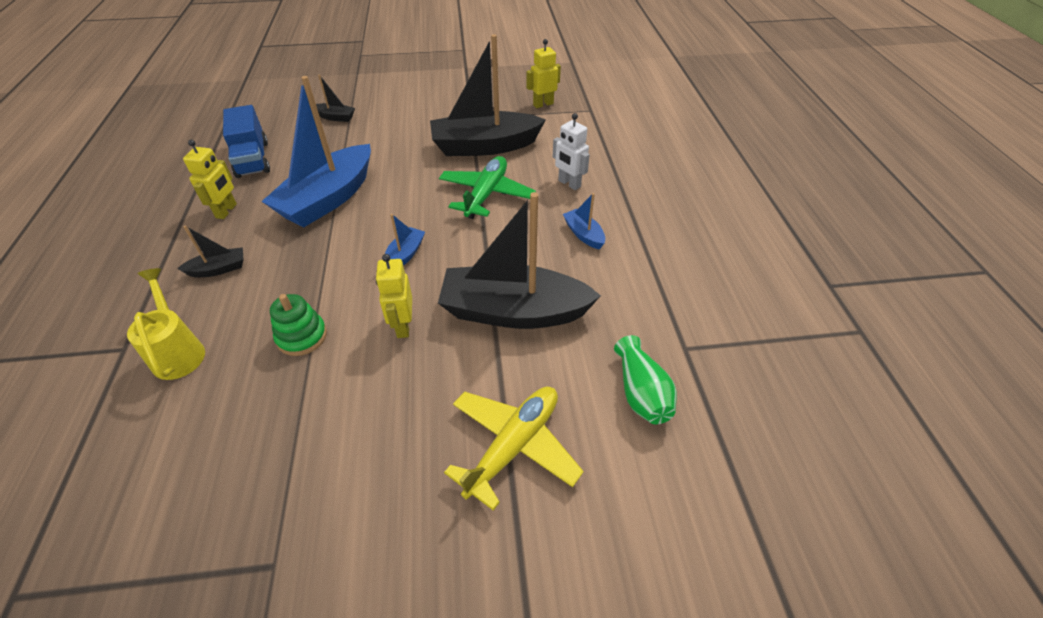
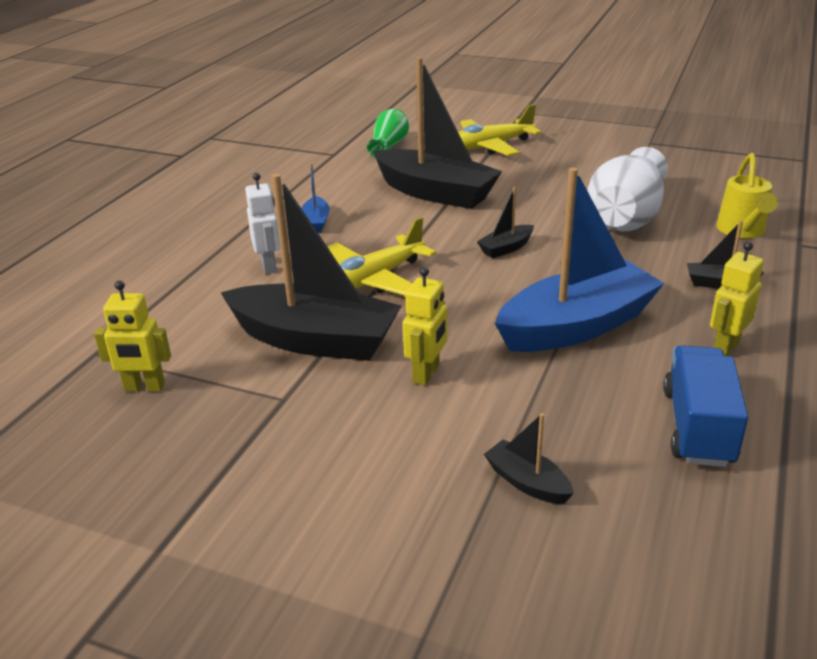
camera: 150 degrees left, 15 degrees down
(302, 336) = (626, 217): green stacking toy -> white vase
(402, 326) = (534, 204): yellow robot -> yellow robot (427, 374)
(405, 255) = (506, 248): blue boat -> black boat
(486, 194) = (374, 279): green plane -> yellow plane

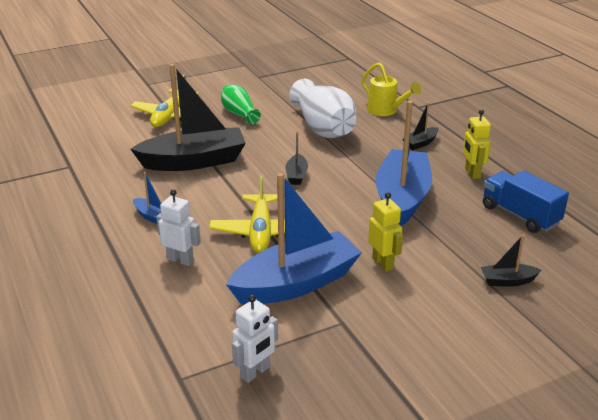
camera: 50 degrees left, 0 degrees up
(144, 387) = (255, 372): yellow robot -> white robot
(315, 340) = (296, 283): black boat -> blue boat
(389, 146) = (100, 143): green vase -> green vase (239, 114)

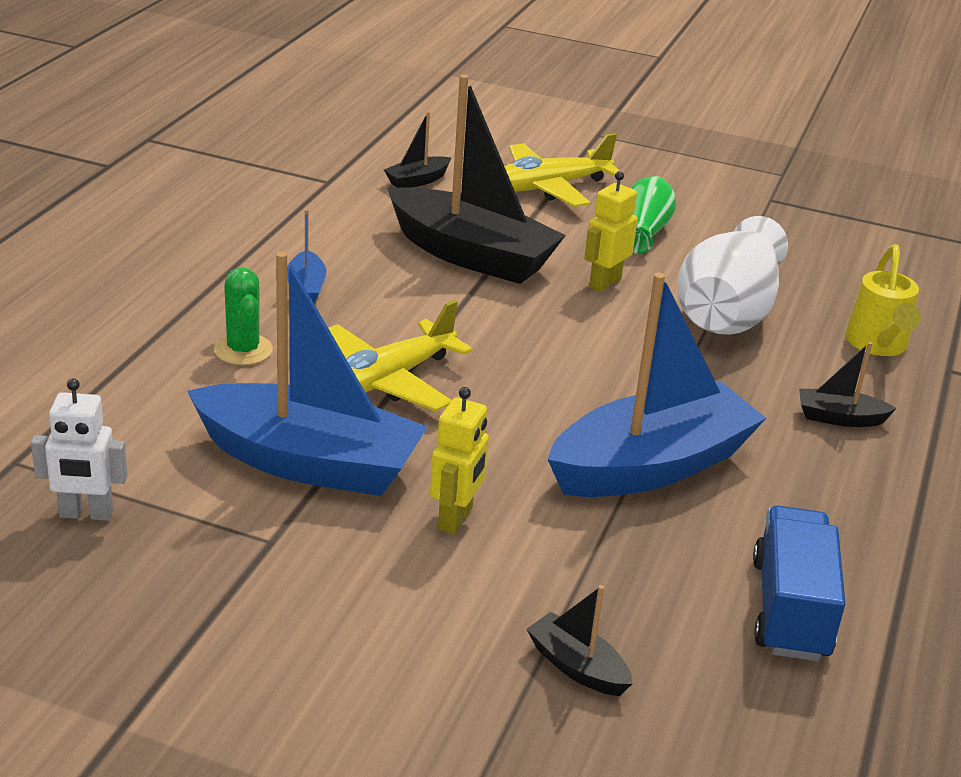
camera: 45 degrees right, 0 degrees up
(180, 260) = (243, 350): white robot -> green cactus
(296, 175) = (565, 347): black boat -> black boat (417, 181)
(472, 173) = (836, 507): yellow robot -> yellow robot (604, 283)

